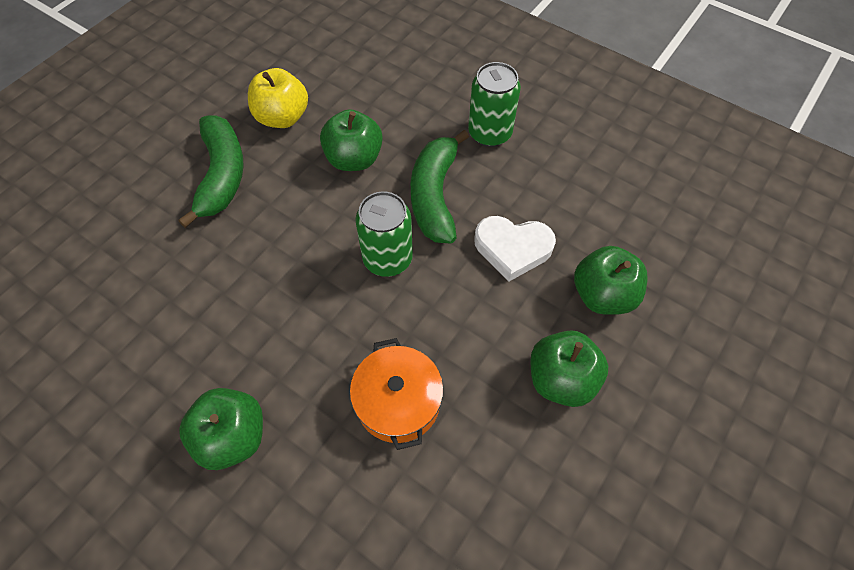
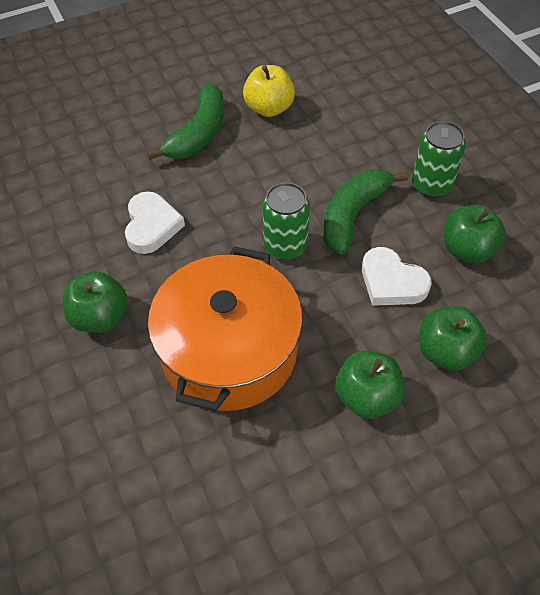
camera: 30 degrees right, 5 degrees down
(230, 302) = (152, 226): none -> white heart
(354, 159) = (305, 161): green apple -> green apple (467, 249)
(398, 402) = (229, 351): orange pot -> orange pot, size x1.89

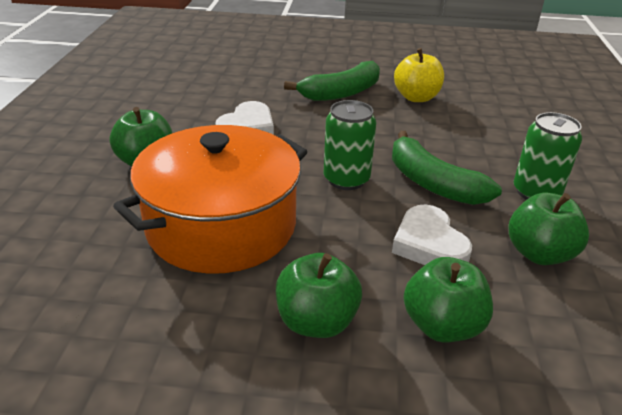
camera: 30 degrees right, 20 degrees down
(353, 215) = (432, 183): green banana -> green banana turned 105 degrees counterclockwise

